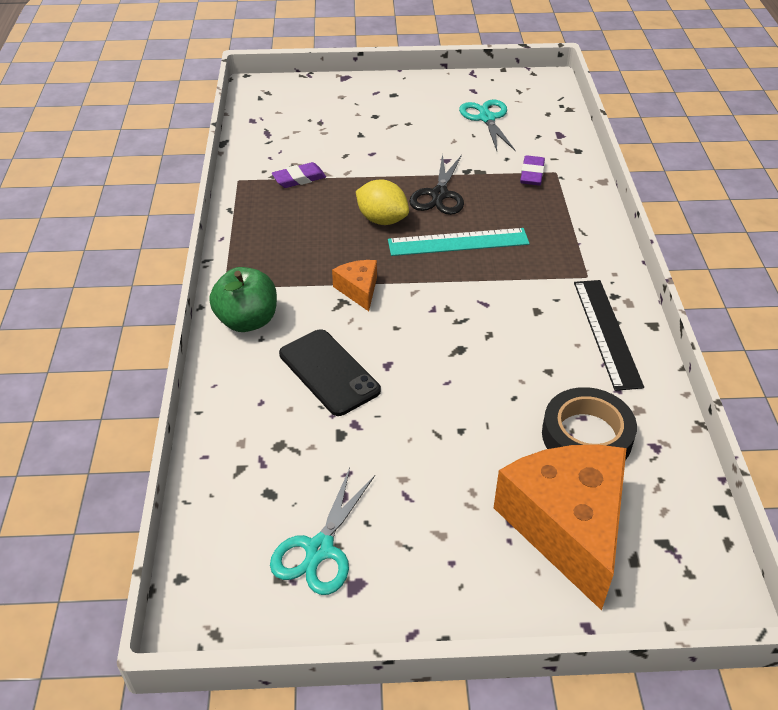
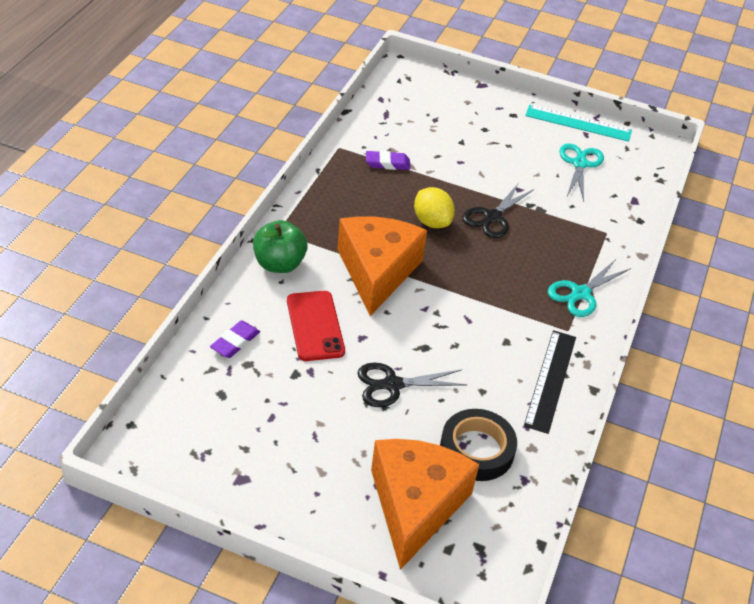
camera: 20 degrees right, 0 degrees up
(319, 549) = (232, 445): turquoise scissors -> turquoise scissors (580, 293)
(329, 372) = (315, 326): black phone -> red phone
(358, 290) = (377, 272): orange cheese -> orange cheese, size x2.22
(453, 402) = (392, 385): none -> black scissors
(458, 242) = (481, 262): turquoise ruler -> turquoise ruler (578, 123)
(532, 174) = (584, 227): purple eraser -> purple eraser (235, 342)

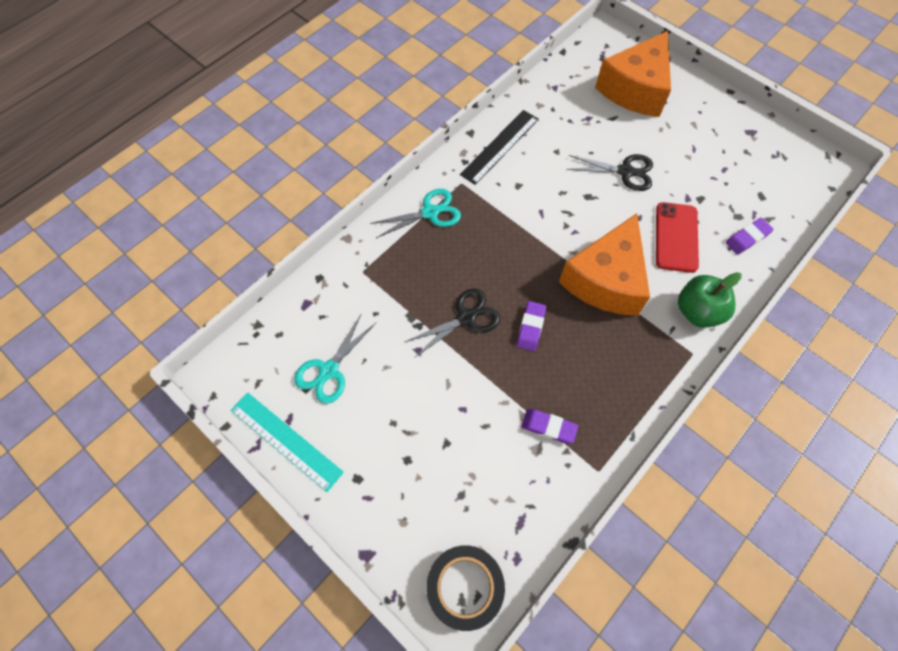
camera: 155 degrees left, 20 degrees up
(432, 222) = (531, 327): yellow lemon -> purple eraser
(477, 450) = (579, 112): black tape -> black tape (465, 587)

